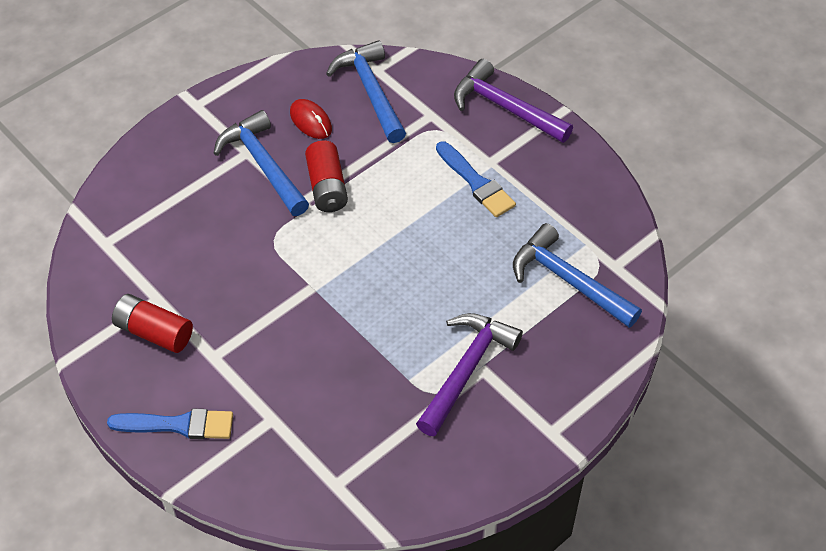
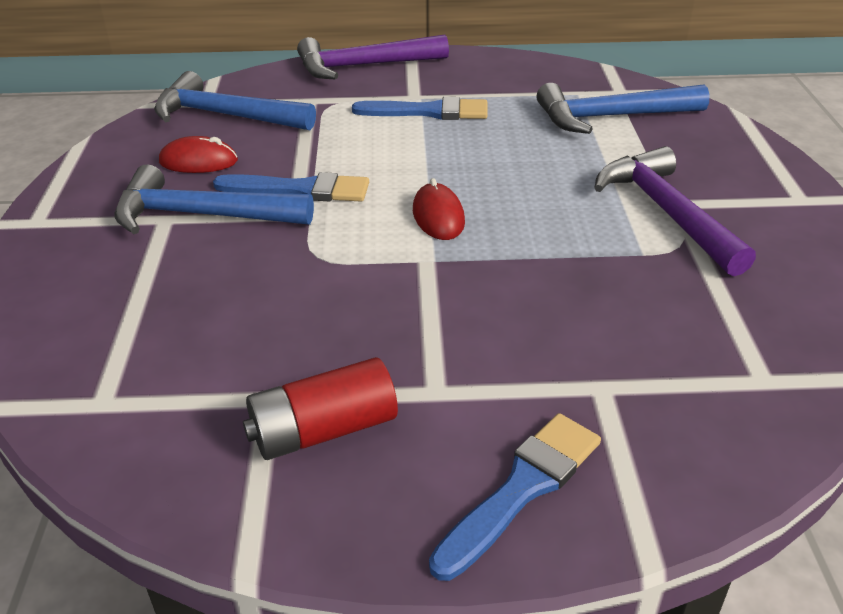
camera: 50 degrees left, 15 degrees down
(327, 187) = (300, 190): red battery -> blue brush
(359, 265) = (438, 216): none -> red mouse

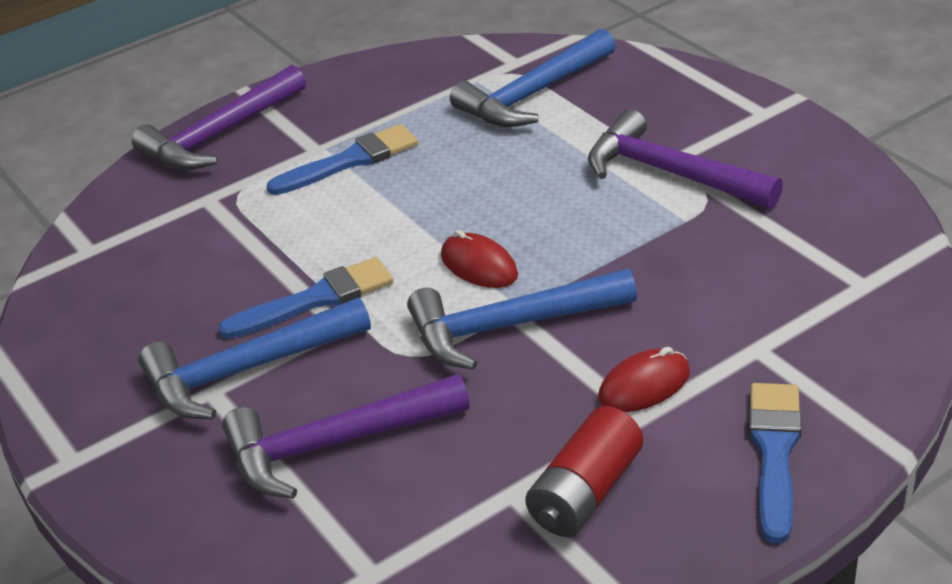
camera: 30 degrees left, 0 degrees up
(193, 293) = (334, 444): none -> purple hammer
(198, 161) = (170, 318): red mouse -> red mouse (644, 386)
(225, 116) = (133, 256): blue hammer -> blue hammer (509, 327)

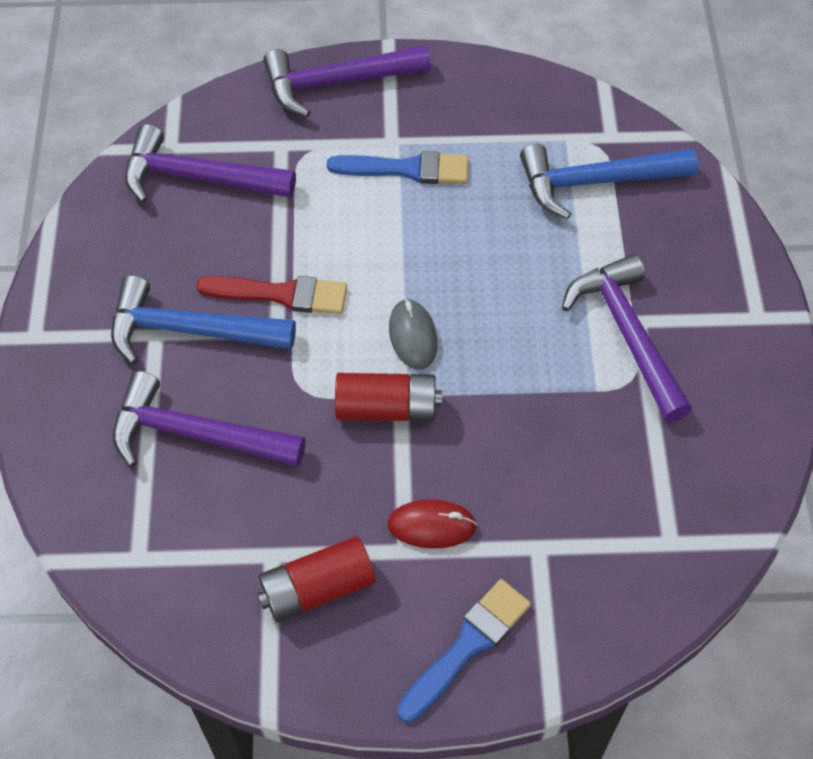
camera: 30 degrees right, 20 degrees up
(141, 258) = (198, 178): none -> purple hammer
(316, 299) = (281, 294): blue brush -> red brush
(479, 266) = (413, 336): red mouse -> grey mouse
(509, 327) = (387, 408): blue hammer -> red battery

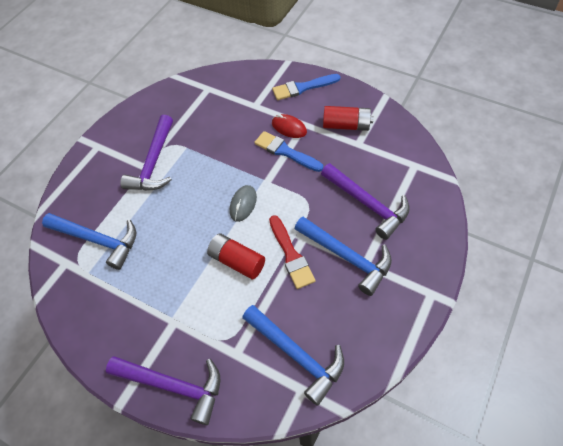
camera: 145 degrees left, 0 degrees up
(198, 178) = (297, 355): purple hammer -> blue hammer
(281, 294) = (291, 255): red brush -> red brush turned 150 degrees counterclockwise
(387, 408) = (276, 178): red battery -> red battery (237, 261)
(407, 169) = (180, 297): blue brush -> blue brush (285, 151)

